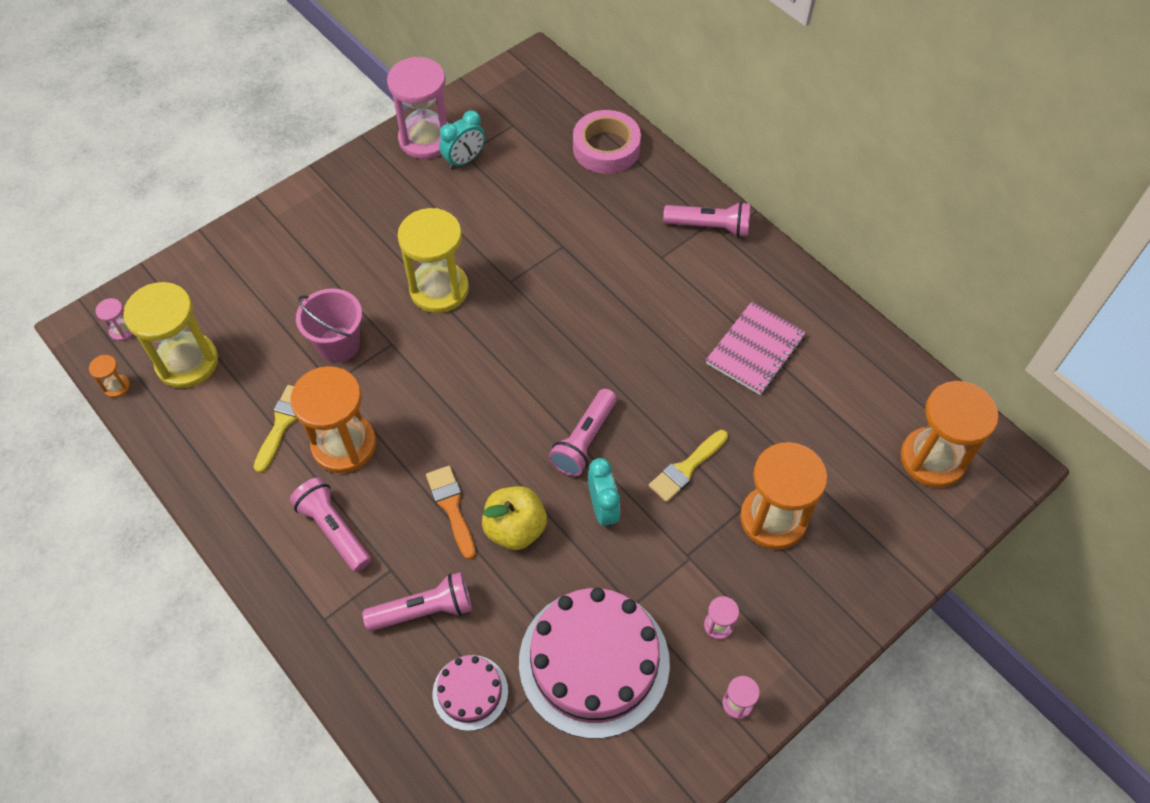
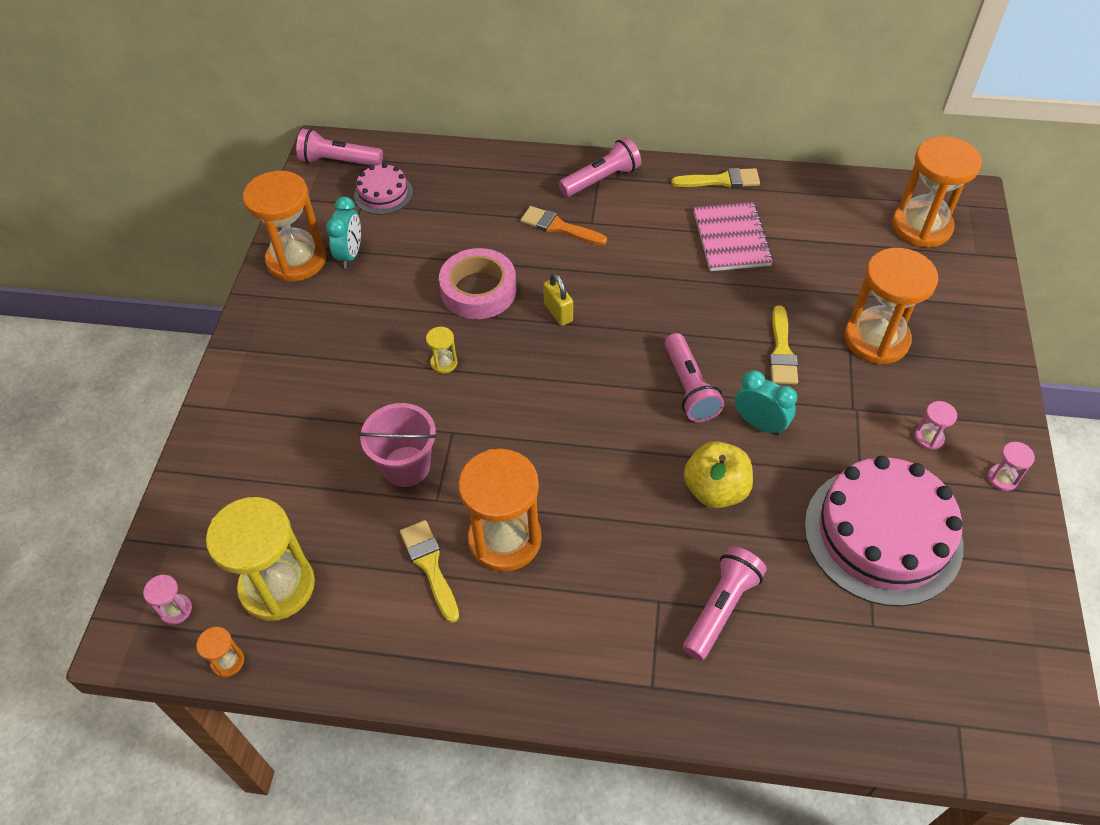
camera: 40 degrees left, 5 degrees down
(334, 530) = (576, 611): pink flashlight -> pink flashlight (339, 161)
(426, 139) = (296, 260): pink hourglass -> orange hourglass
(439, 289) = (444, 363): yellow hourglass -> yellow hourglass, size x0.42
(451, 507) = (649, 514): orange brush -> orange brush (558, 227)
(470, 692) = (827, 636): pink cake -> pink cake (383, 194)
(556, 311) = (558, 312): none -> yellow padlock
(606, 148) = (458, 174): pink tape -> pink tape (478, 290)
(806, 295) = (721, 180): none -> yellow brush

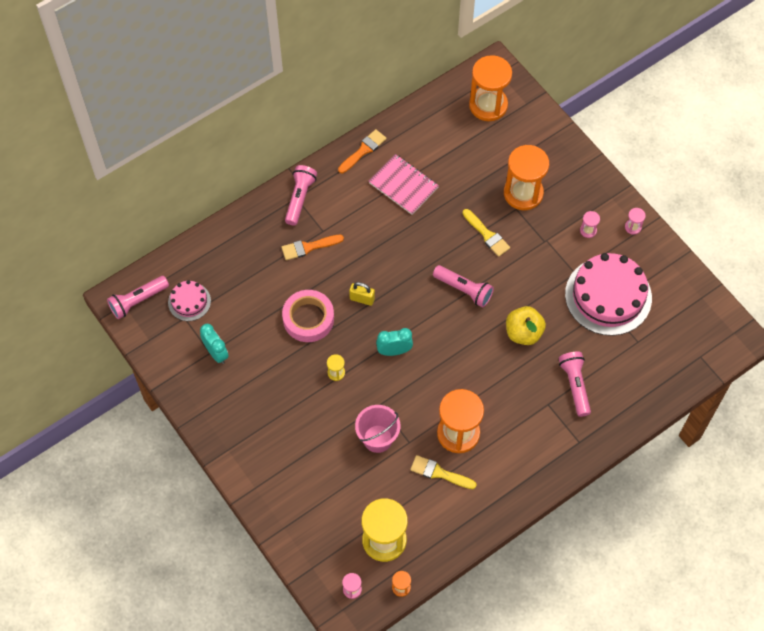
camera: 45 degrees left, 10 degrees up
(296, 260) = (190, 380): orange hourglass -> none
(721, 180) = (363, 150): yellow brush -> orange brush
(760, 424) = (512, 283): turquoise clock -> turquoise clock (394, 351)

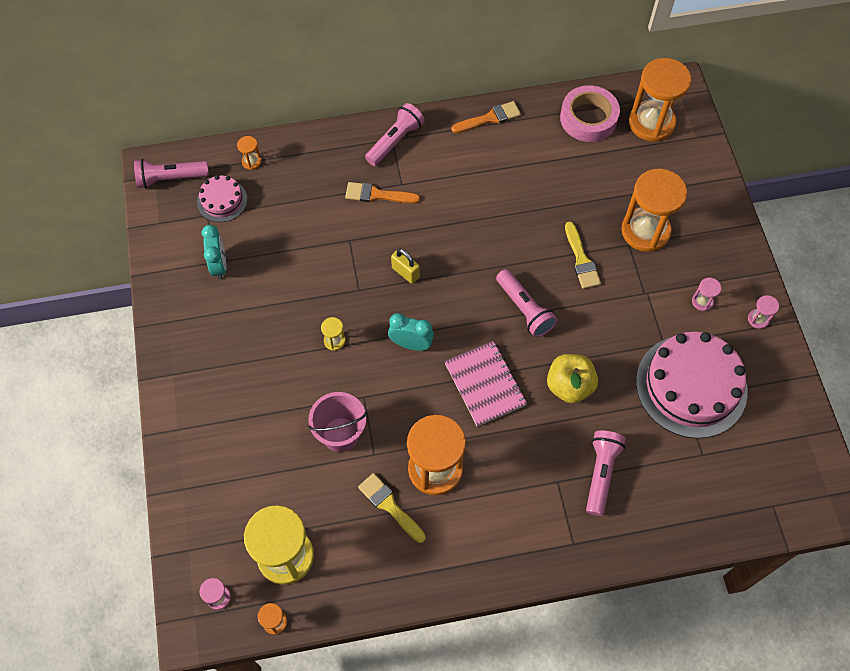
camera: 25 degrees right, 0 degrees up
(195, 261) = (251, 161): none -> orange hourglass
(308, 319) = (336, 270): pink tape -> pink tape (588, 118)
(403, 185) = (514, 170): pink notebook -> pink notebook (485, 384)

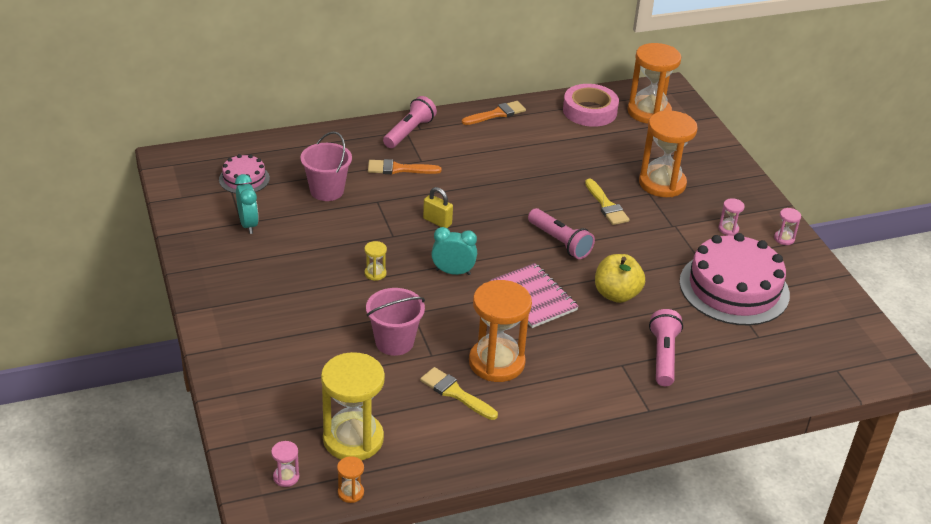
camera: 10 degrees left, 25 degrees down
(171, 178) = (189, 165): pink flashlight -> none
(251, 161) = (270, 151): orange hourglass -> none
(301, 222) = (327, 191): none -> pink bucket

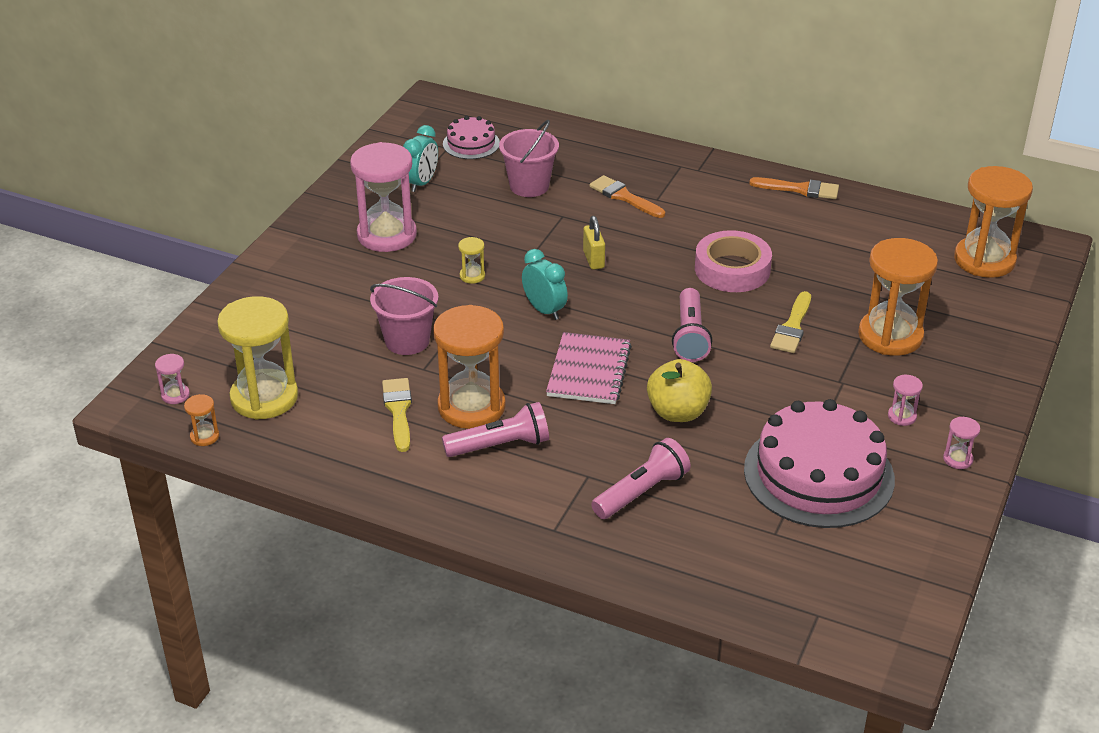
camera: 45 degrees right, 0 degrees up
(276, 275) = (387, 235): none -> pink hourglass
(409, 132) = (682, 168): pink flashlight -> pink flashlight (500, 445)
(589, 111) = (912, 229): pink tape -> pink tape (732, 269)

